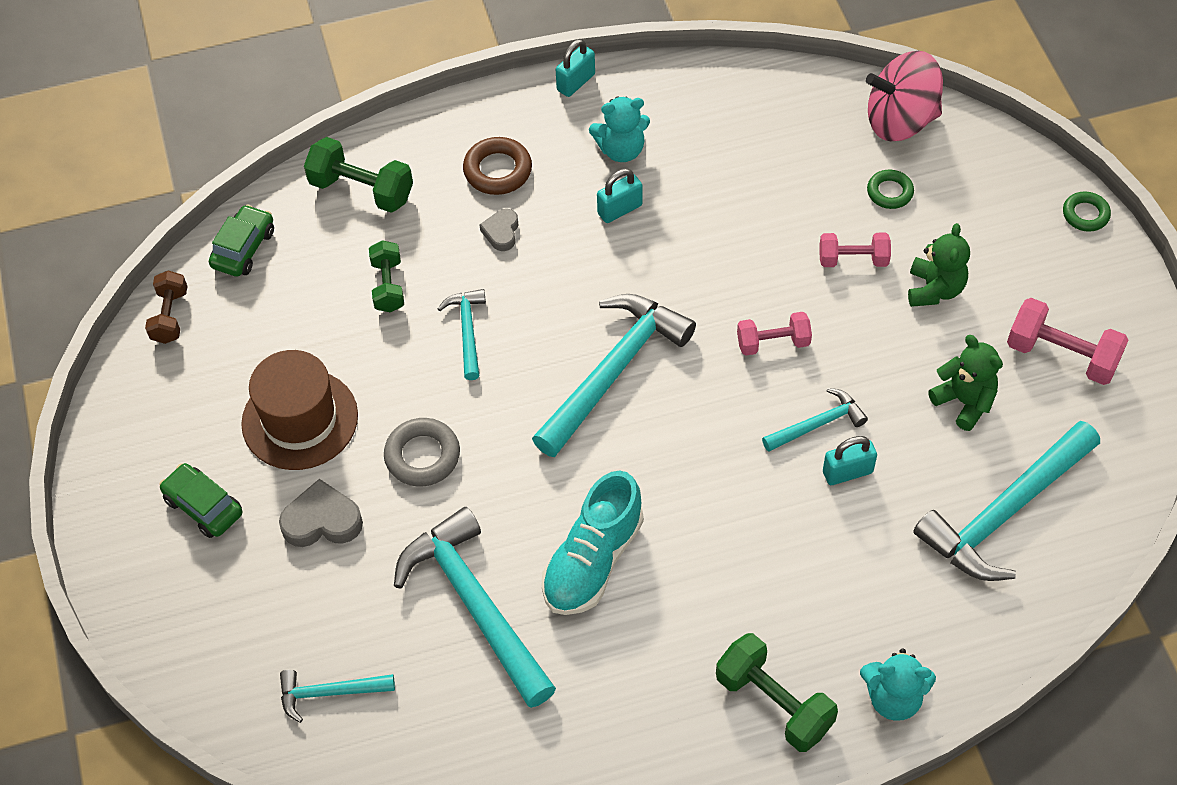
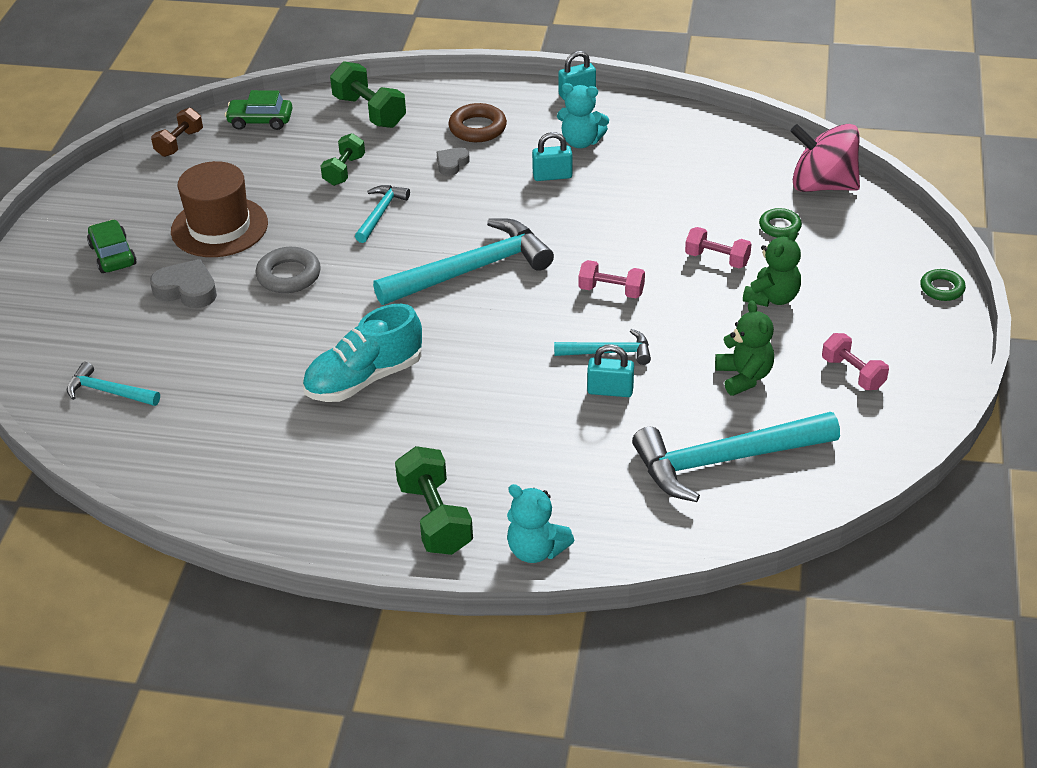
camera: 25 degrees right, 15 degrees down
(244, 248) = (260, 121): green car -> green car turned 135 degrees counterclockwise
(475, 605) = (255, 376): turquoise hammer -> none
(1061, 355) = (853, 373): pink dumbbell -> pink dumbbell, size x0.66

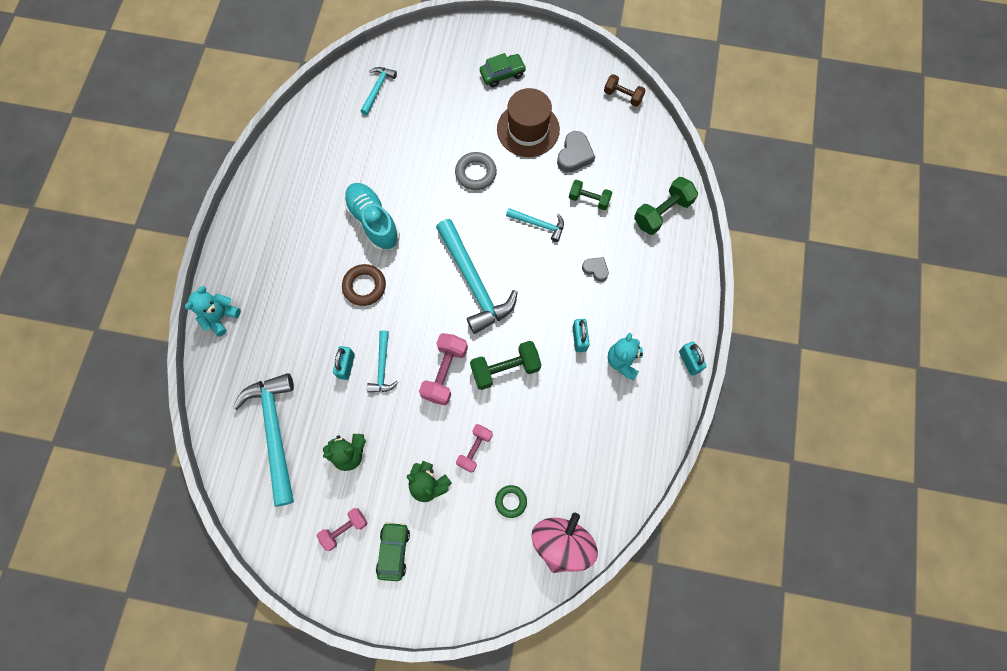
camera: 90 degrees right, 30 degrees up
(187, 290) = (465, 118): grey heart -> grey heart (574, 155)
(260, 121) = (650, 142): green car -> green car (394, 551)
(435, 518) = (253, 263): green dumbbell -> green dumbbell (505, 369)
(477, 128) = (641, 287): brown ring -> brown ring (364, 286)
(611, 291) = (445, 373): pink dumbbell -> pink dumbbell, size x1.53
(942, 288) = (429, 615): green ring -> none

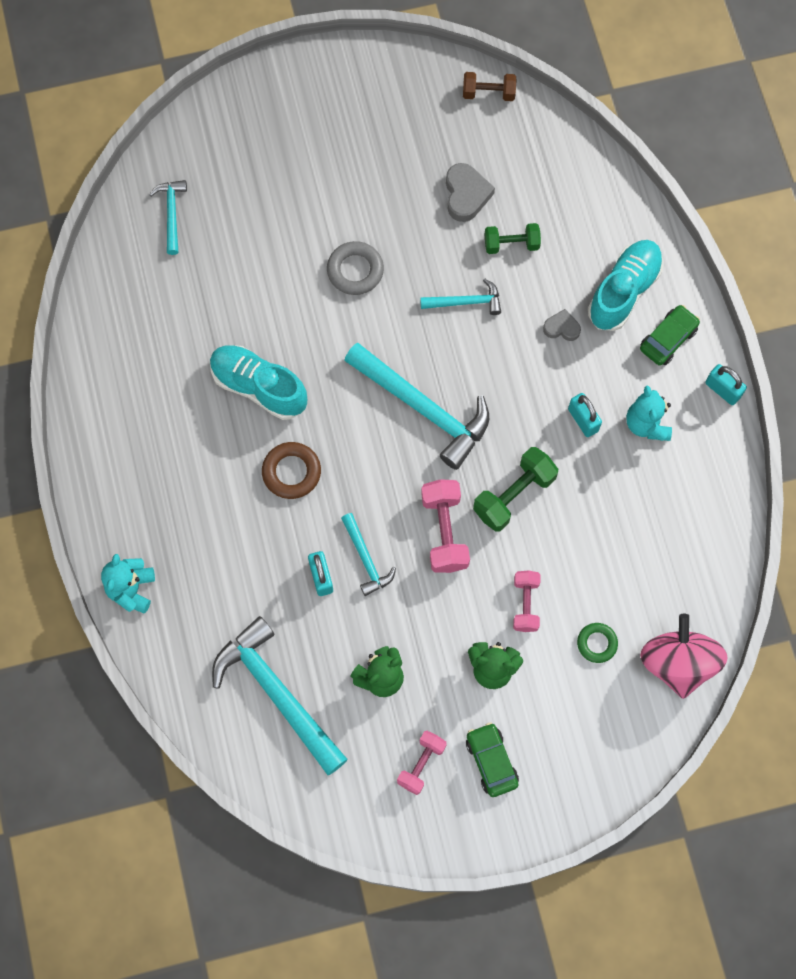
camera: 25 degrees left, 0 degrees up
(502, 74) = (323, 127): green car -> green car (668, 339)
(528, 129) = (392, 186): brown hat -> none
(651, 263) = (623, 291): none -> turquoise shoe
(662, 212) = (607, 223): green dumbbell -> none

